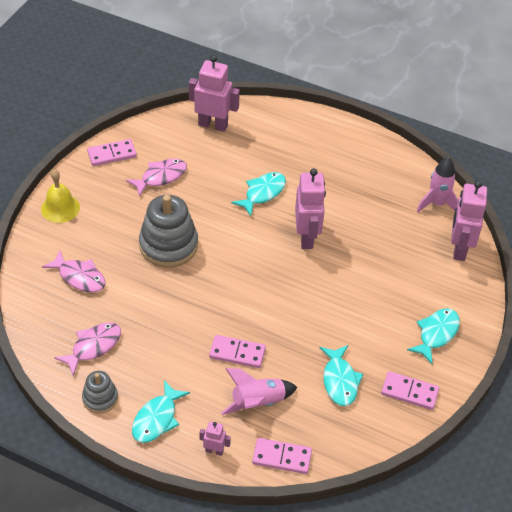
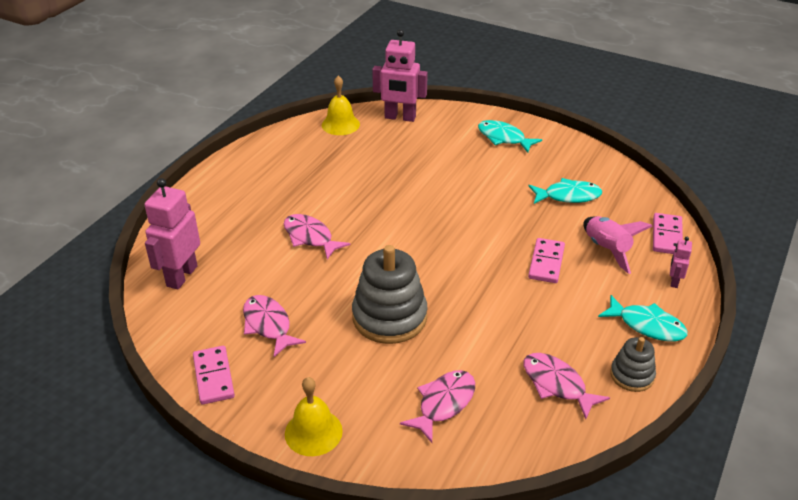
camera: 85 degrees left, 10 degrees down
(262, 193) = (310, 237): turquoise fish -> pink fish
(307, 237) = (381, 208): pink robot -> none
(409, 392) = (572, 157): pink domino -> none
(437, 203) = (340, 124): pink rocket -> yellow bell

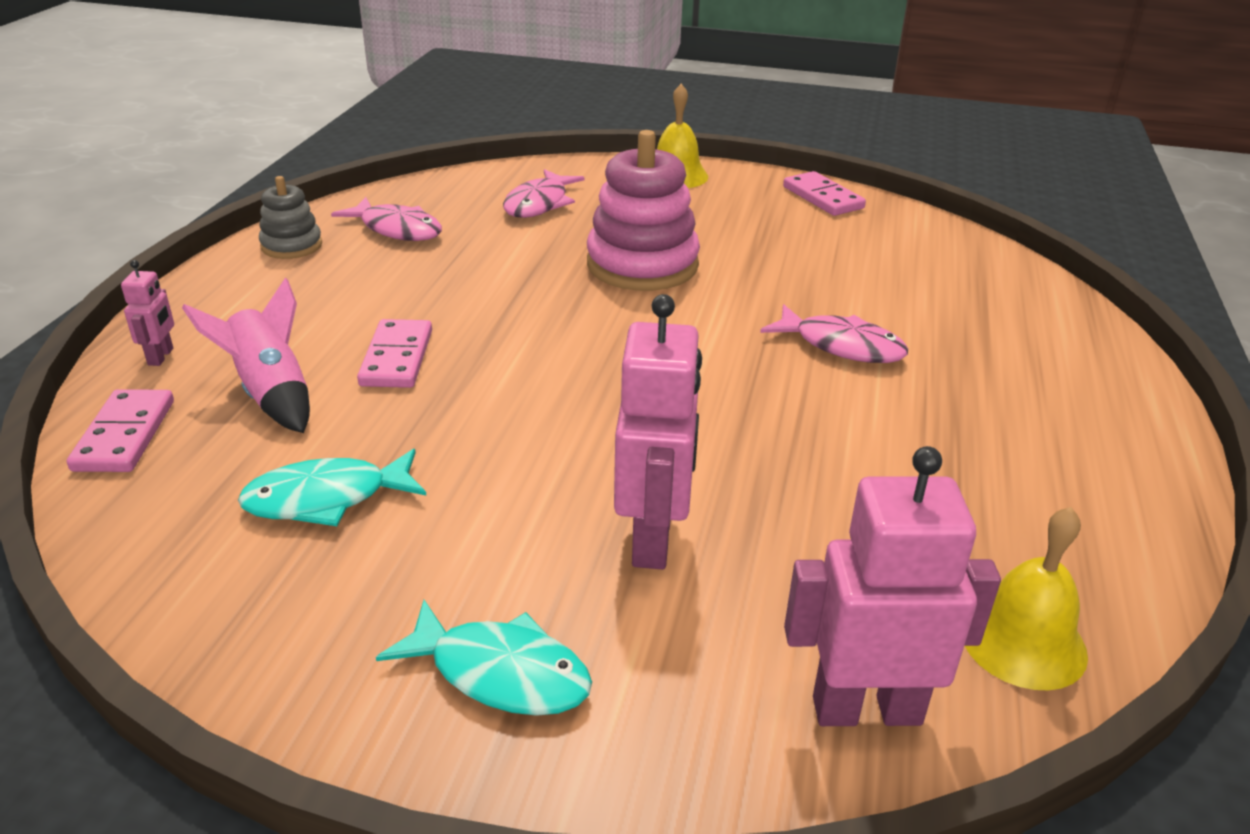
camera: 165 degrees right, 5 degrees down
(181, 276) = (984, 275): pink robot -> pink robot (653, 539)
(268, 325) = (803, 241): pink fish -> none
(389, 317) = (642, 265): grey stacking toy -> pink stacking toy
(647, 325) = (244, 295): turquoise fish -> none

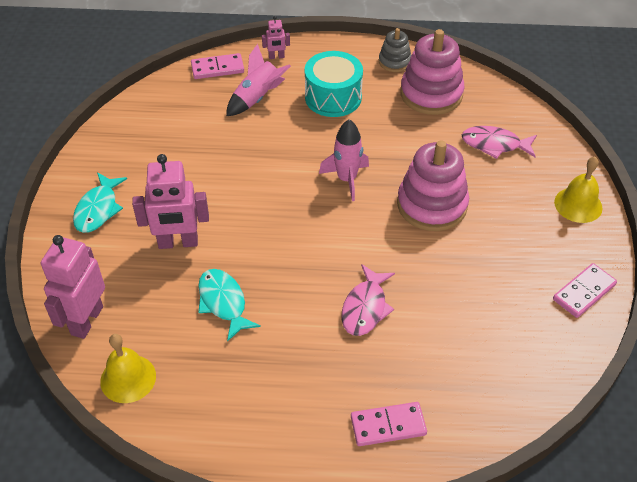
camera: 80 degrees right, 15 degrees up
(326, 498) = (188, 137): turquoise fish -> turquoise fish (223, 302)
(337, 312) = (333, 97): none -> turquoise drum
(397, 229) = (431, 94): pink fish -> pink stacking toy
(397, 358) = (297, 129): pink domino -> pink domino (388, 426)
(555, 325) = (346, 179): none -> pink rocket
(866, 709) = (86, 320): pink robot -> pink robot turned 150 degrees counterclockwise

